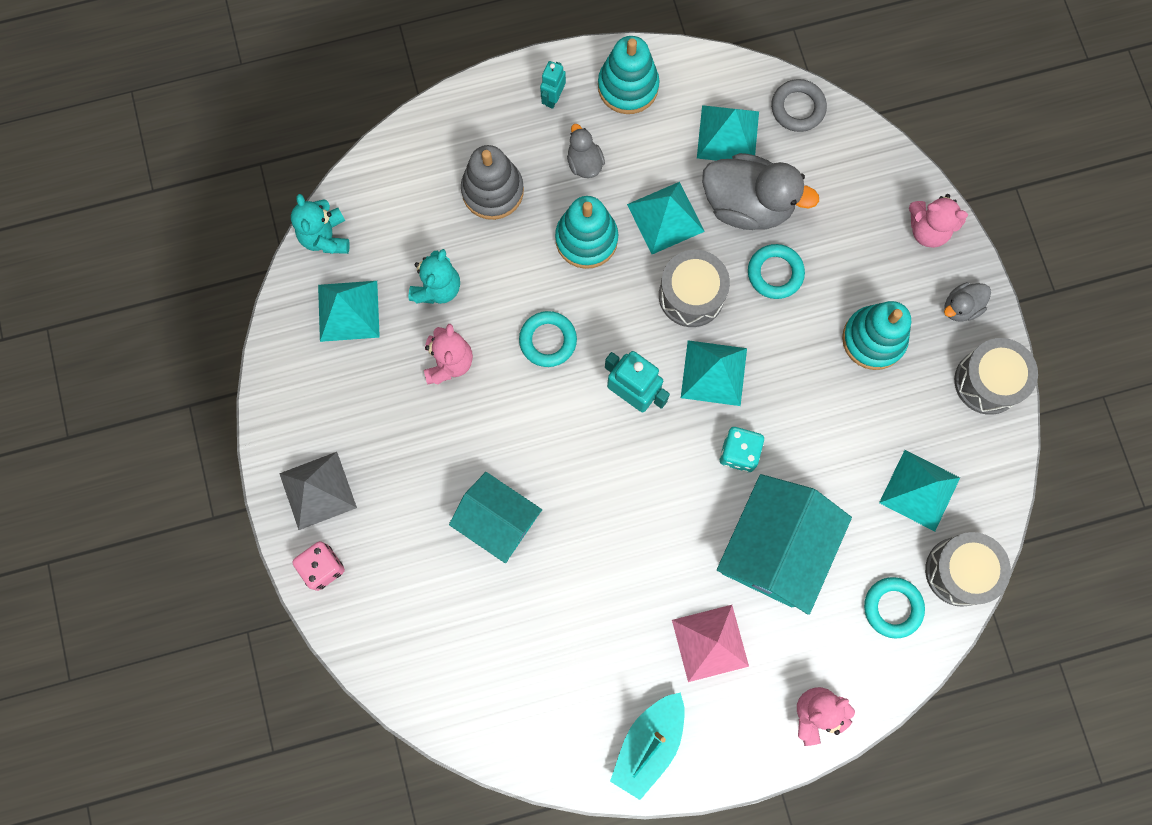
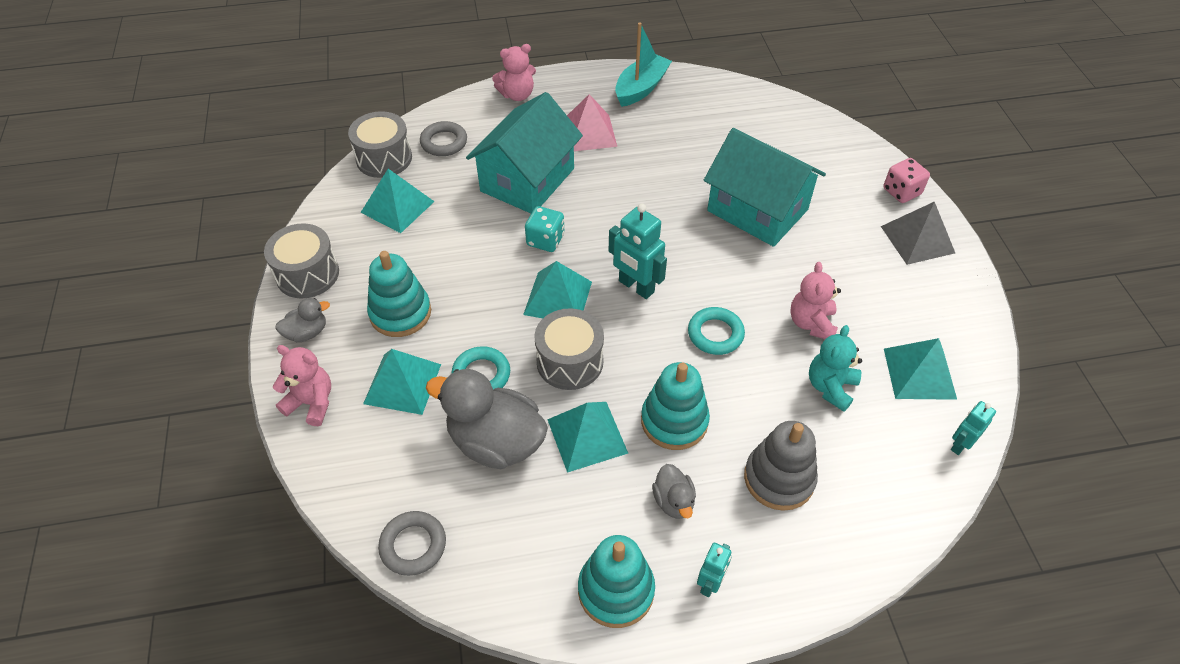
camera: 175 degrees left, 25 degrees down
(325, 237) = (960, 445): turquoise teddy bear -> turquoise robot
(497, 521) = (757, 210): turquoise house -> turquoise house, size x1.52
(728, 134) = (503, 520): turquoise pyramid -> turquoise pyramid (402, 384)
(892, 607) = (444, 142): turquoise ring -> grey ring

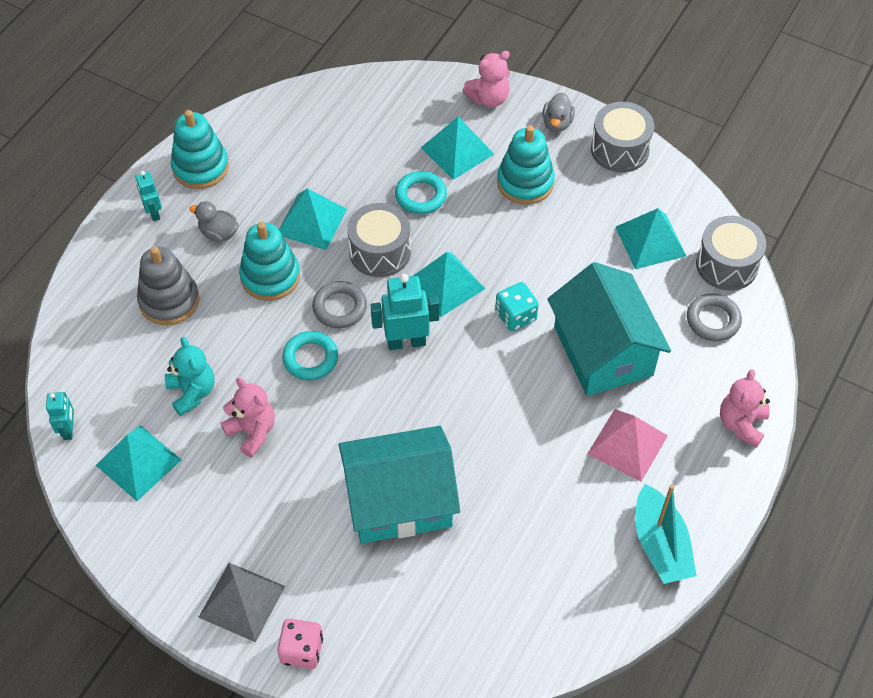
camera: 130 degrees right, 5 degrees up
(413, 545) = (330, 95): grey ring -> grey ring (339, 307)
(496, 442) = (358, 172): grey duck -> none

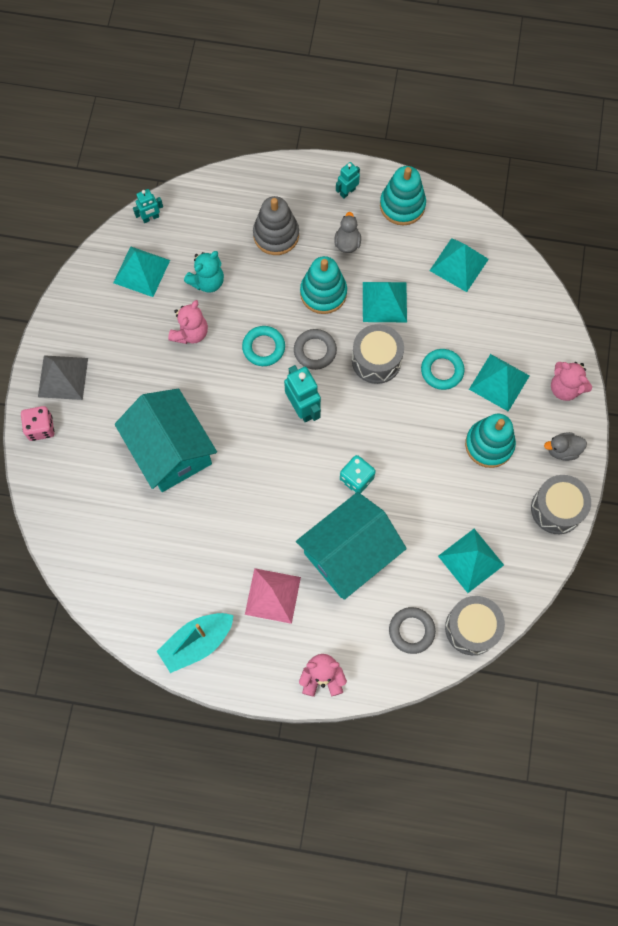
camera: 70 degrees right, 15 degrees up
(446, 284) = (366, 418): turquoise pyramid -> turquoise pyramid (459, 264)

